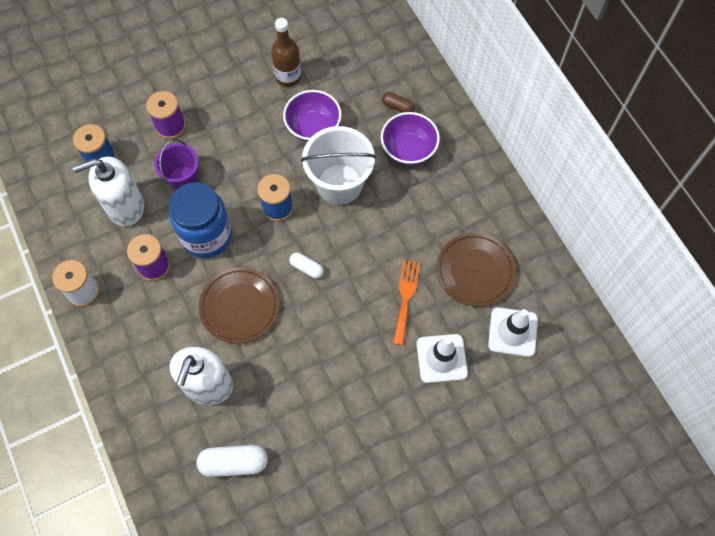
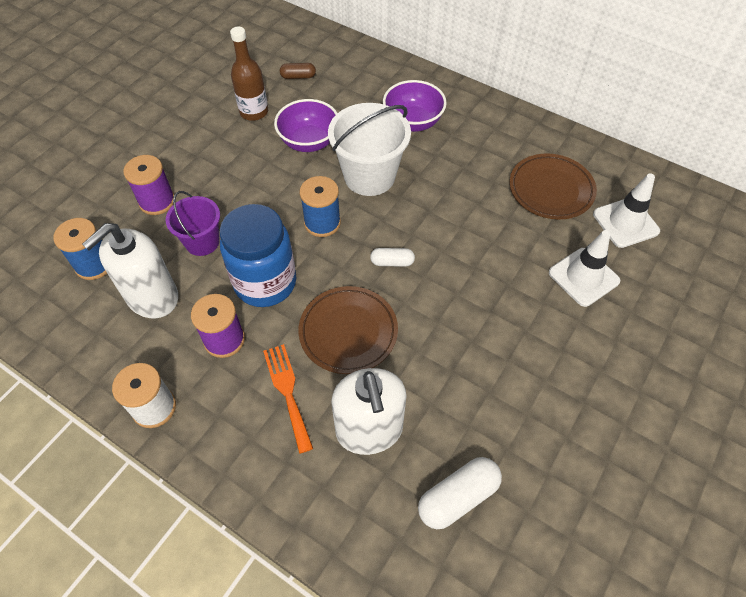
camera: 30 degrees left, 10 degrees down
(397, 107) = (376, 94): brown capsule -> brown capsule (298, 77)
(405, 297) = (507, 241): orange fork -> orange fork (287, 392)

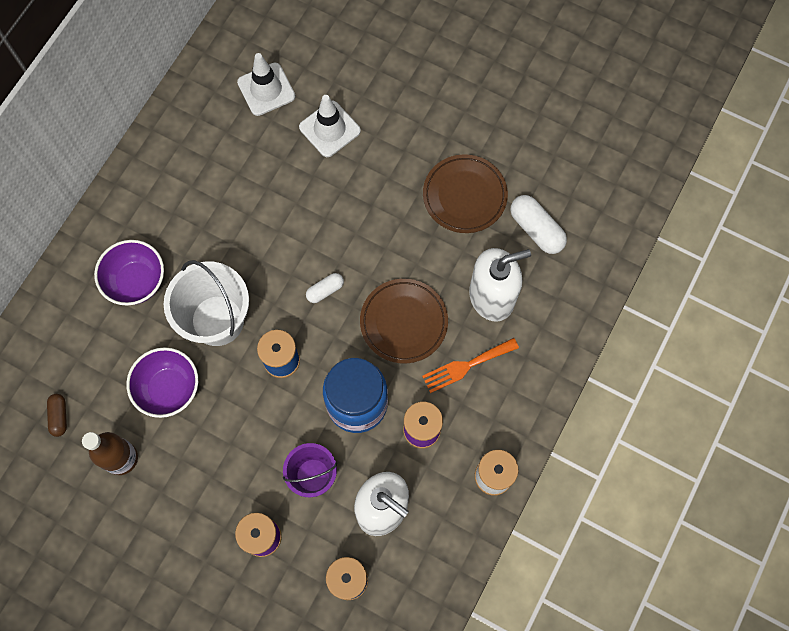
camera: 95 degrees left, 15 degrees up
(392, 262) = (325, 290): white capsule -> white capsule turned 60 degrees clockwise
(551, 190) = (229, 150): brown plate -> brown plate (464, 196)

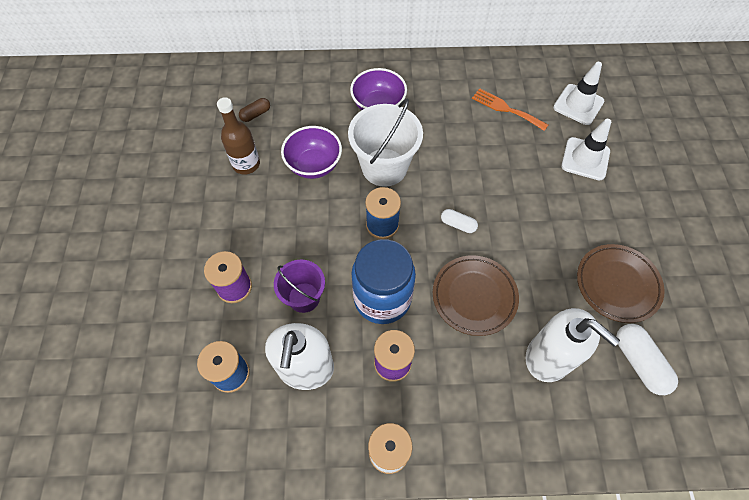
camera: 60 degrees right, 10 degrees down
(466, 366) = (472, 369): orange fork -> orange fork (506, 109)
(536, 229) = (639, 362): white capsule -> white capsule turned 45 degrees counterclockwise

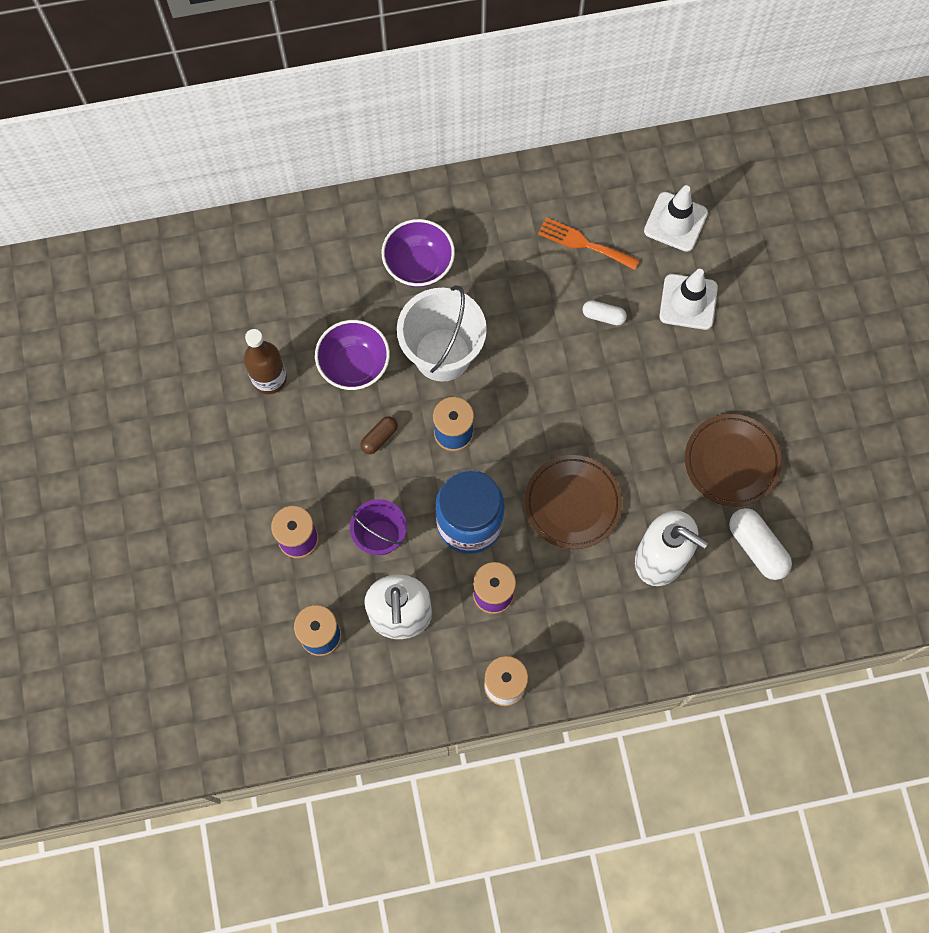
camera: 10 degrees left, 10 degrees up
(256, 114) = (262, 304): brown capsule -> brown capsule (379, 438)
(458, 224) = (543, 417): white capsule -> white capsule (603, 316)

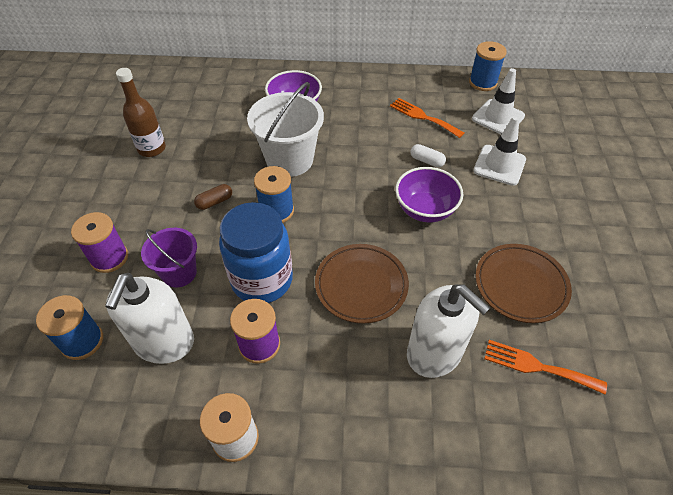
camera: 15 degrees right, 20 degrees down
(354, 366) = (219, 153): purple bowl -> purple bowl (425, 210)
(647, 161) = (483, 83): none -> blue spool
(757, 547) = (537, 366): white capsule -> orange fork

